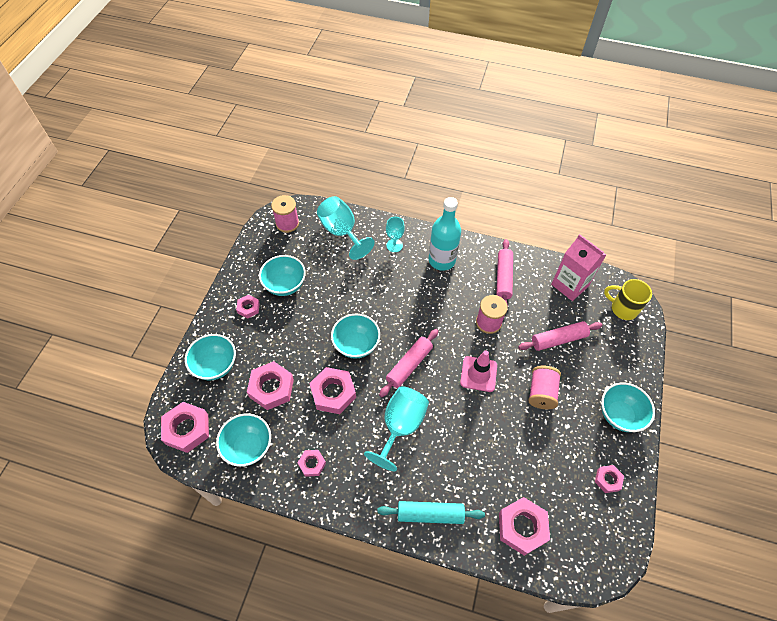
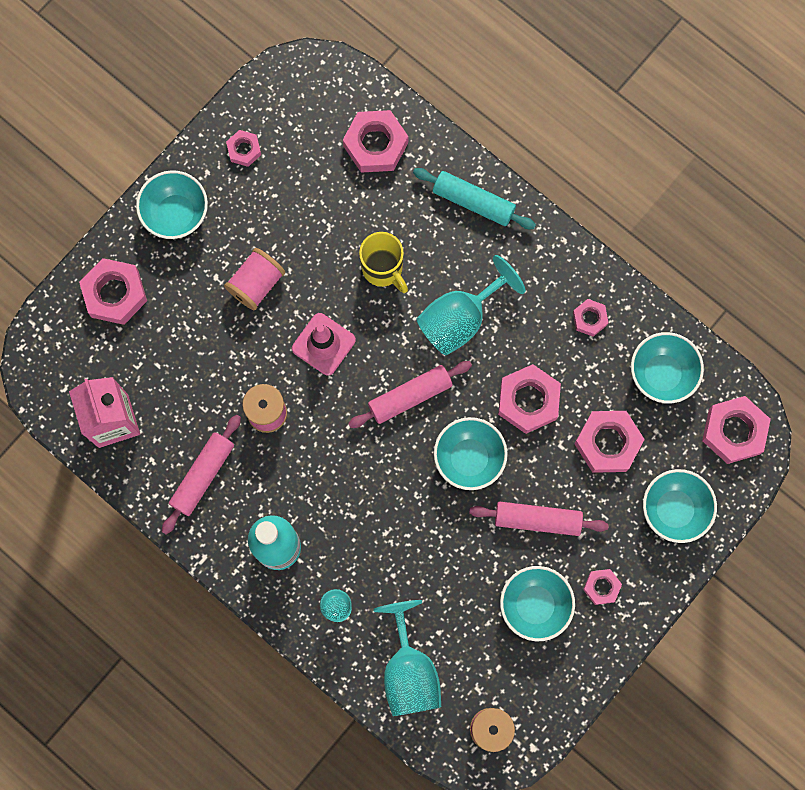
camera: 155 degrees left, 20 degrees up
(558, 339) = (186, 345): pink rolling pin -> pink rolling pin (537, 520)
(619, 351) = (115, 294): none -> pink nut
(622, 308) = (64, 351): yellow mug -> yellow mug (383, 269)

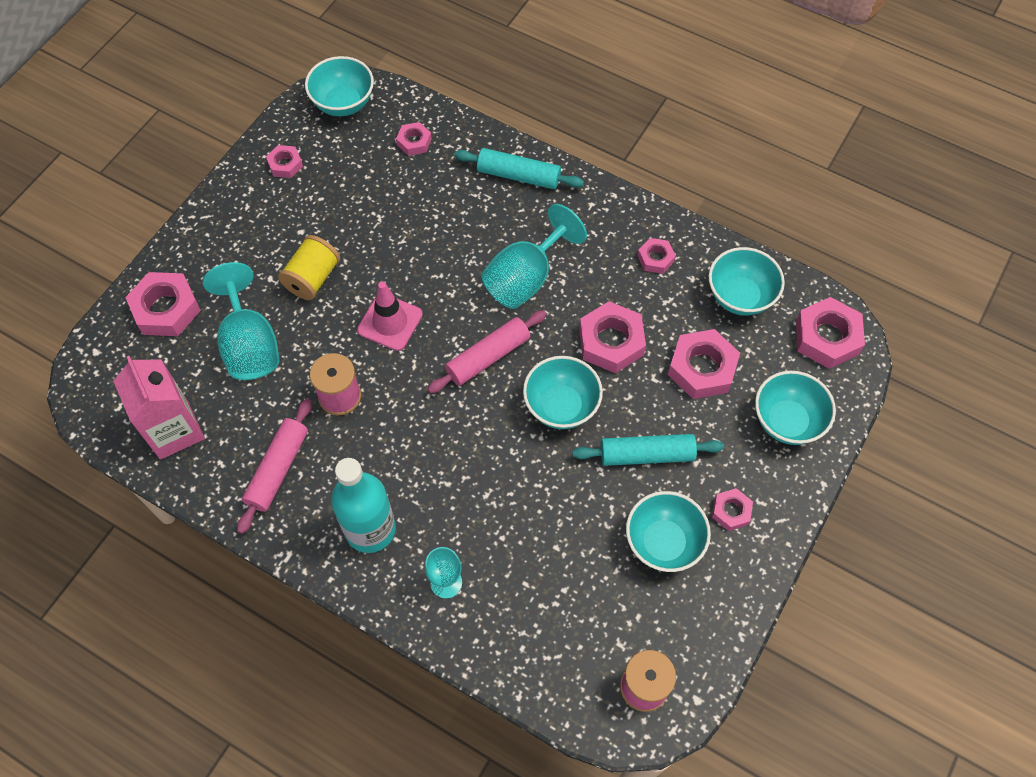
camera: 10 degrees left, 15 degrees down
(176, 214) = (223, 229): turquoise bowl -> turquoise bowl (343, 103)
(256, 284) = (312, 278): pink spool -> yellow spool
(375, 144) = (414, 142): pink nut -> pink nut, size x0.55
(383, 269) = (440, 246): yellow mug -> none
(409, 671) = (539, 638): turquoise goblet -> turquoise goblet (250, 344)
(537, 520) = (646, 454): pink rolling pin -> turquoise rolling pin

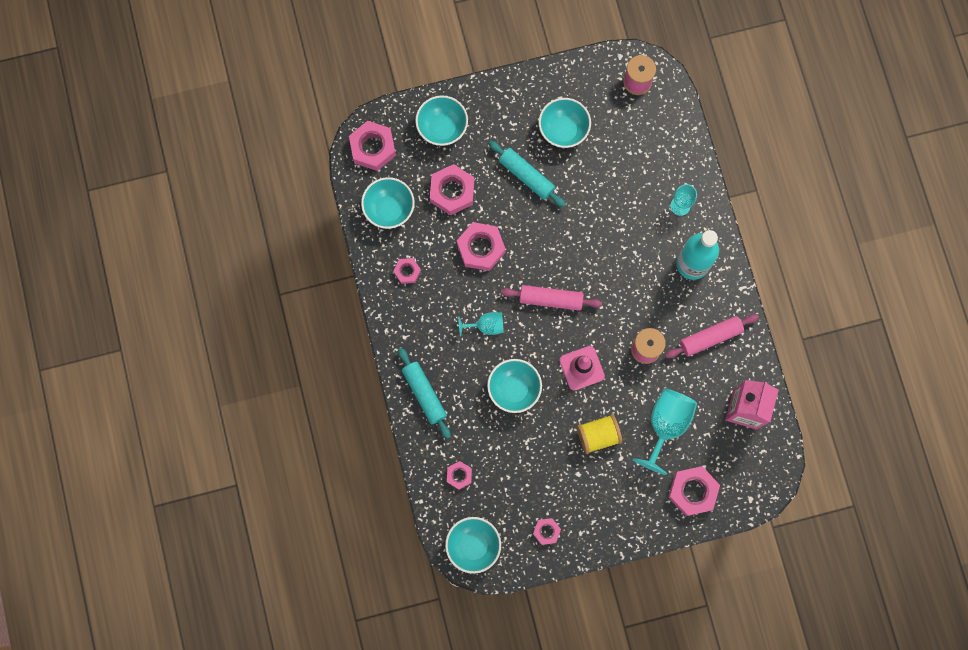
camera: 135 degrees left, 15 degrees up
(526, 278) = (486, 326): turquoise goblet -> turquoise goblet, size x0.57
(561, 406) = (541, 238): turquoise bowl -> turquoise bowl (514, 389)
(731, 511) = (517, 114): pink nut -> none

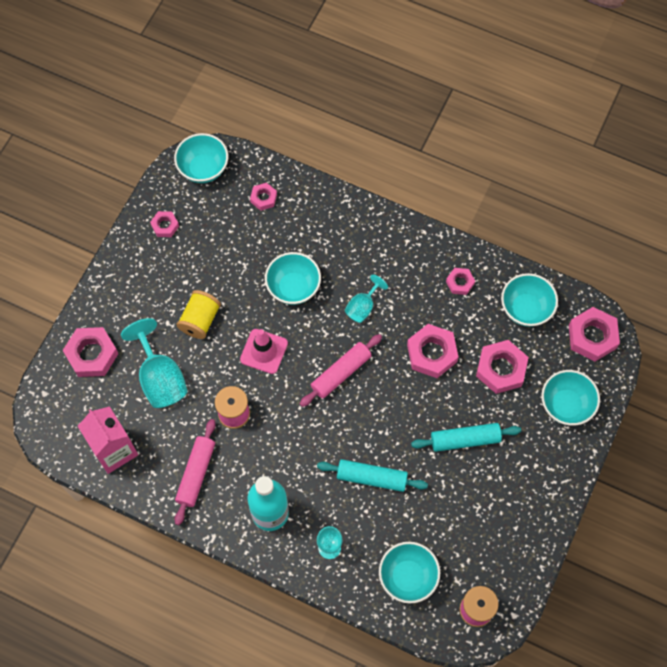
camera: 130 degrees right, 10 degrees down
(424, 394) = (348, 221): turquoise rolling pin -> turquoise rolling pin (372, 477)
(563, 130) = (482, 505): turquoise bowl -> turquoise bowl (407, 577)

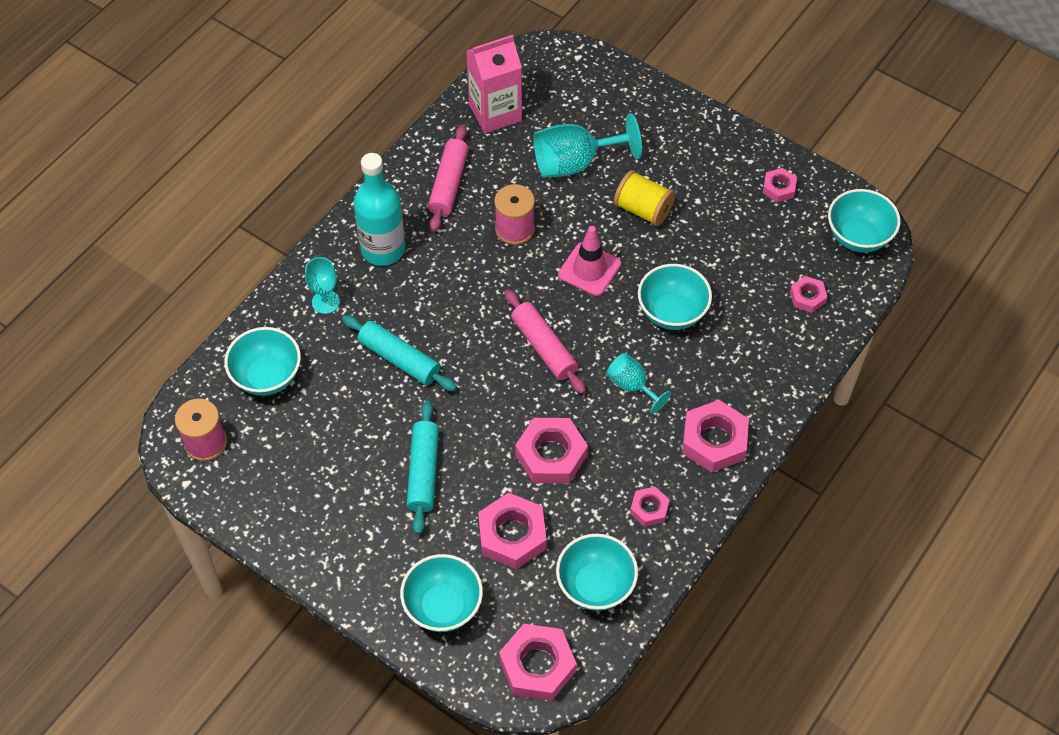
camera: 100 degrees right, 10 degrees down
(92, 354) = (617, 102): pink nut -> pink nut (714, 441)
(196, 473) = (449, 184): pink rolling pin -> pink rolling pin turned 75 degrees clockwise
(372, 477) = (399, 359): turquoise rolling pin -> turquoise rolling pin turned 75 degrees counterclockwise

